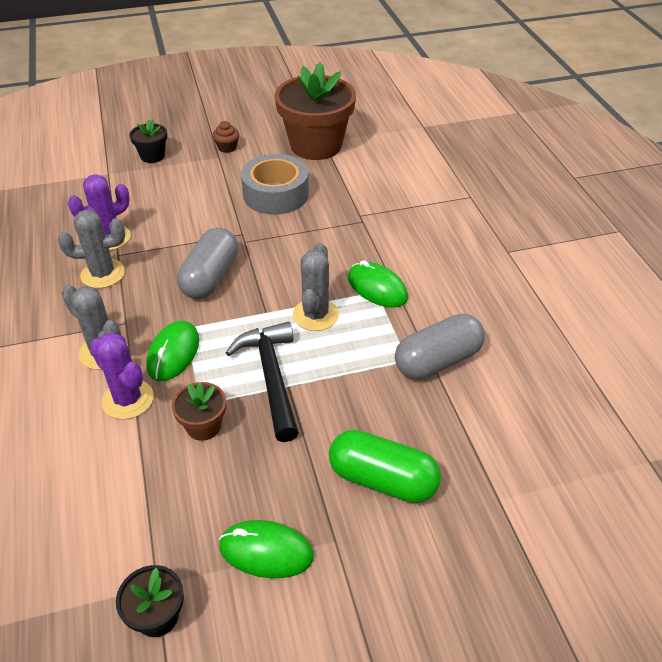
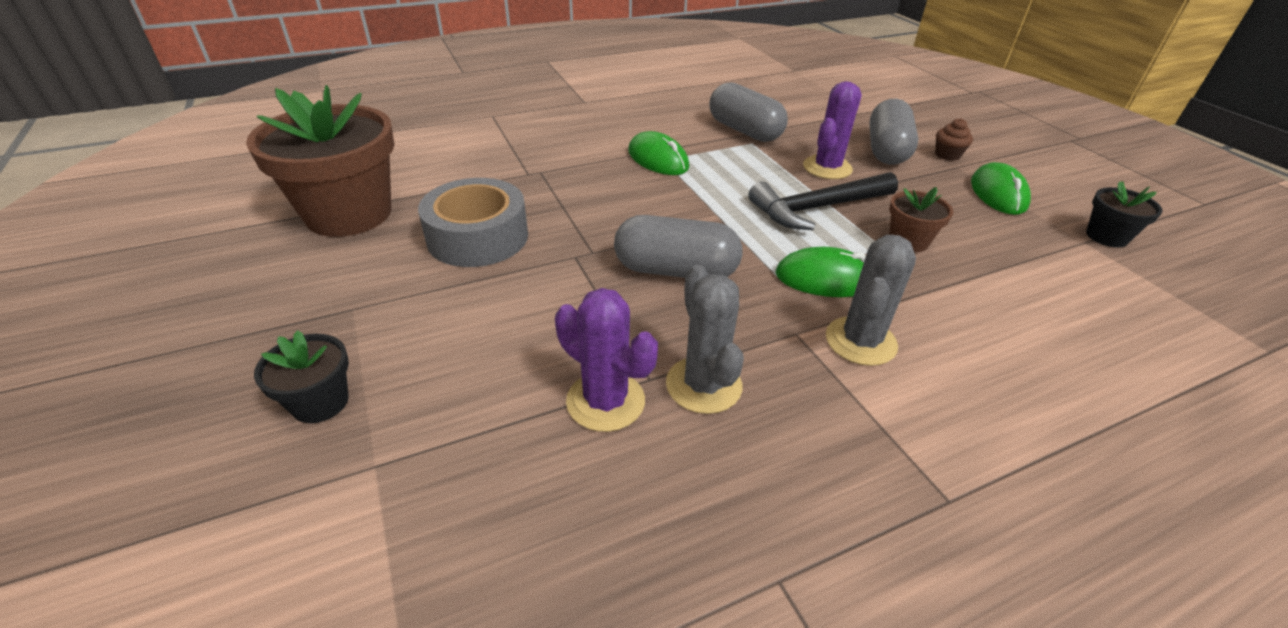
camera: 100 degrees left, 5 degrees down
(128, 399) = (917, 301): purple cactus -> purple cactus (827, 168)
(227, 147) = (322, 302): brown cupcake -> brown cupcake (947, 155)
(315, 315) = (714, 190): grey cactus -> none
(377, 288) = (658, 159): green mouse -> green mouse turned 75 degrees counterclockwise
(382, 479) = (886, 150): green capsule -> grey capsule

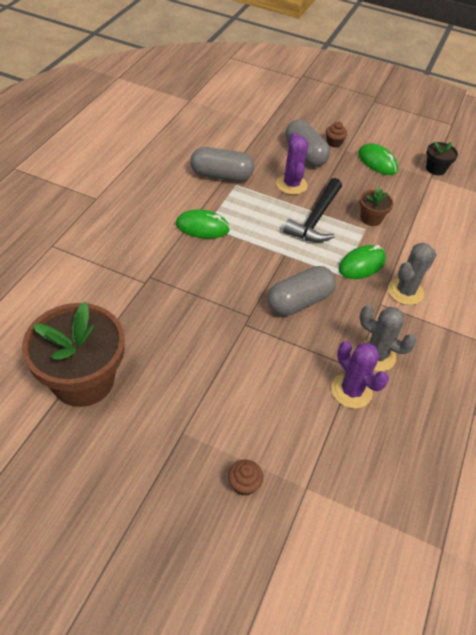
camera: 45 degrees left, 10 degrees up
(320, 402) = (244, 484): black flower pot -> brown cupcake
(478, 237) = (181, 345): grey tape -> none
(605, 401) = (351, 390): purple cactus -> purple cactus turned 60 degrees clockwise
(860, 341) = (405, 291): grey cactus -> grey cactus turned 60 degrees clockwise

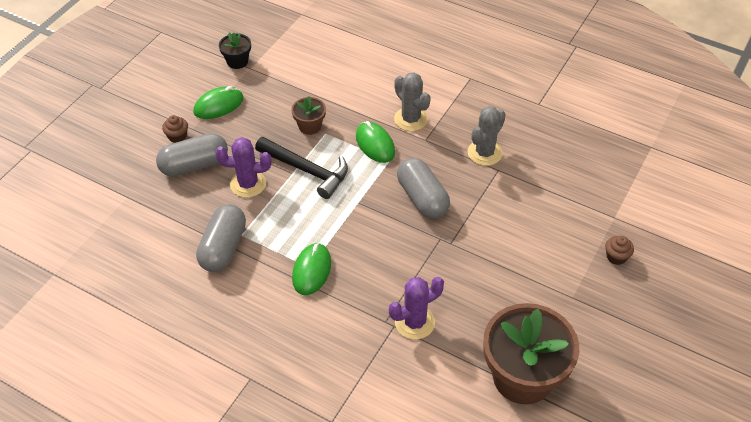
camera: 80 degrees left, 0 degrees up
(351, 390) = (522, 175): purple cactus -> purple cactus (414, 322)

